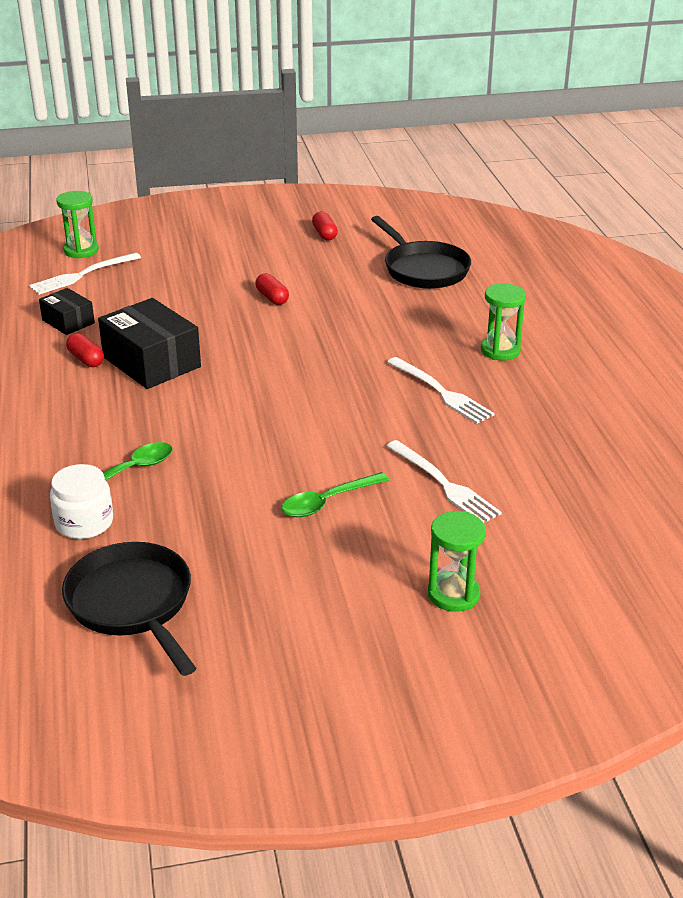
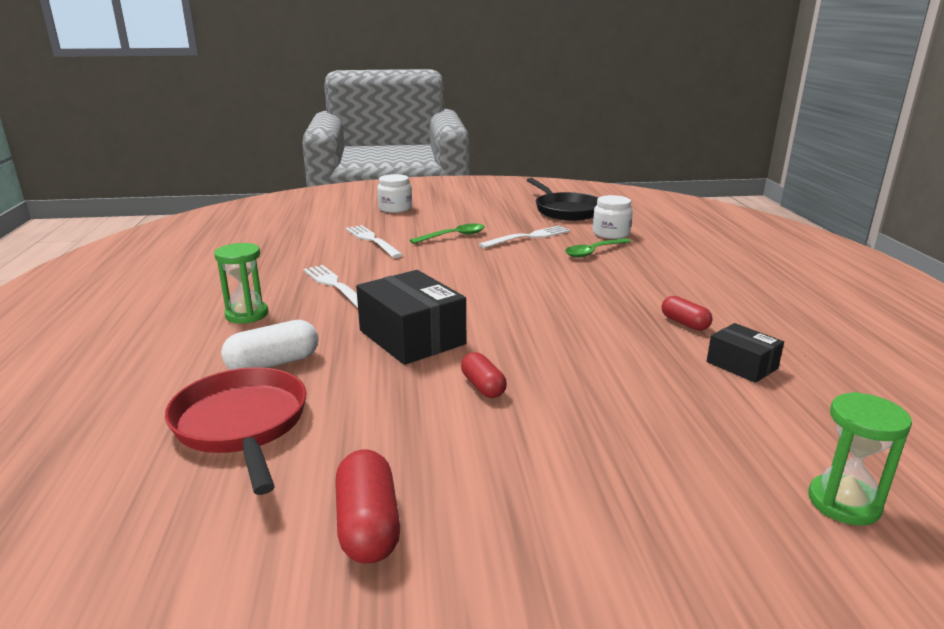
camera: 175 degrees left, 10 degrees down
(81, 275) = (790, 441): white fork -> white fork (529, 237)
(151, 362) = (612, 318): black box -> black box (412, 337)
(324, 234) = (368, 525): red capsule -> red capsule, size x1.51
(423, 269) = (242, 425): black pan -> red pan
(436, 307) = (273, 363): none -> white capsule
(453, 594) = (395, 208): green hourglass -> white jar

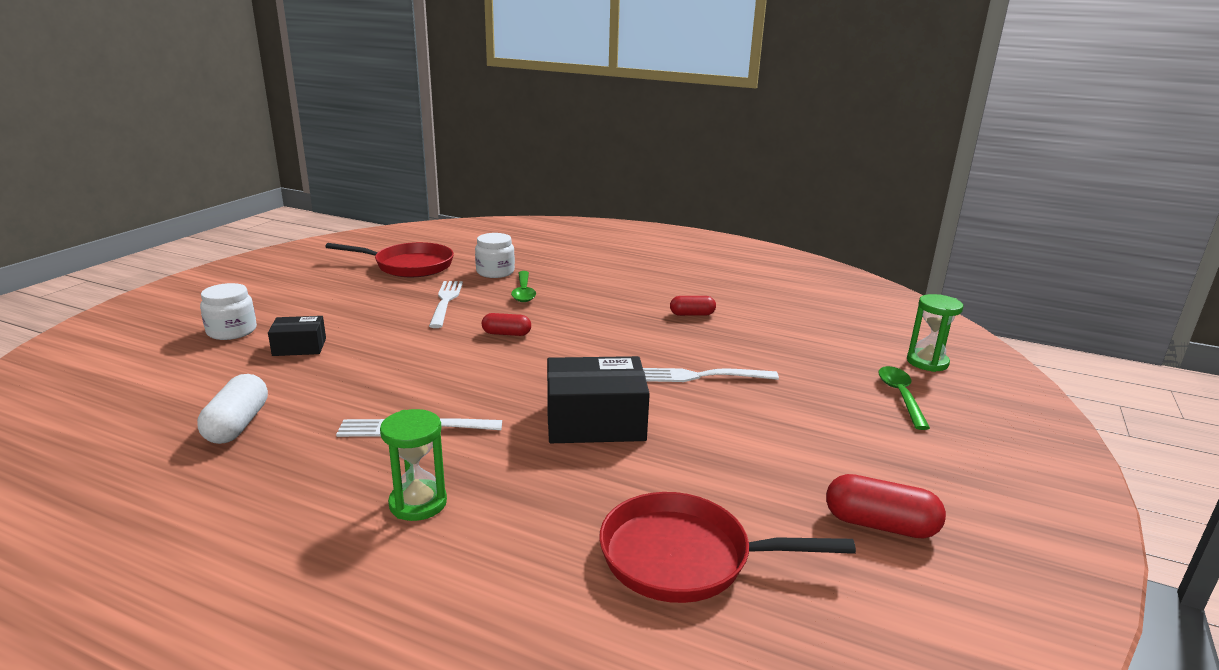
camera: 60 degrees left, 0 degrees up
(273, 363) = (570, 511): white capsule -> white capsule (237, 425)
(371, 240) = (312, 372): white fork -> white fork (700, 376)
(453, 236) = (381, 330): green spoon -> green spoon (900, 396)
(483, 386) = (716, 418): red capsule -> red capsule (506, 334)
(566, 210) = (409, 266): black pan -> red pan
(742, 365) = (767, 323): black box -> black box (299, 347)

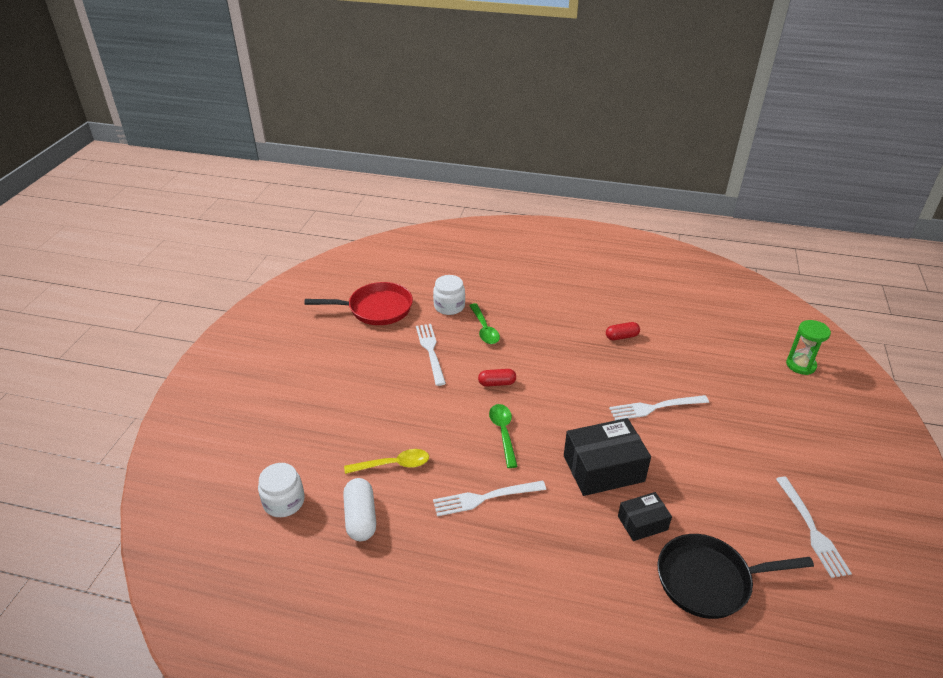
camera: 10 degrees left, 15 degrees up
(232, 331) = (286, 416): white jar -> white jar (284, 501)
(299, 347) = (351, 425): black box -> black box (642, 523)
(321, 384) = (393, 465): none -> yellow spoon
(418, 503) = (526, 567): green hourglass -> none
(684, 557) = (709, 580): red pan -> black pan
(880, 525) = (812, 530): red capsule -> white fork
(900, 396) = (793, 405): green spoon -> green spoon (503, 433)

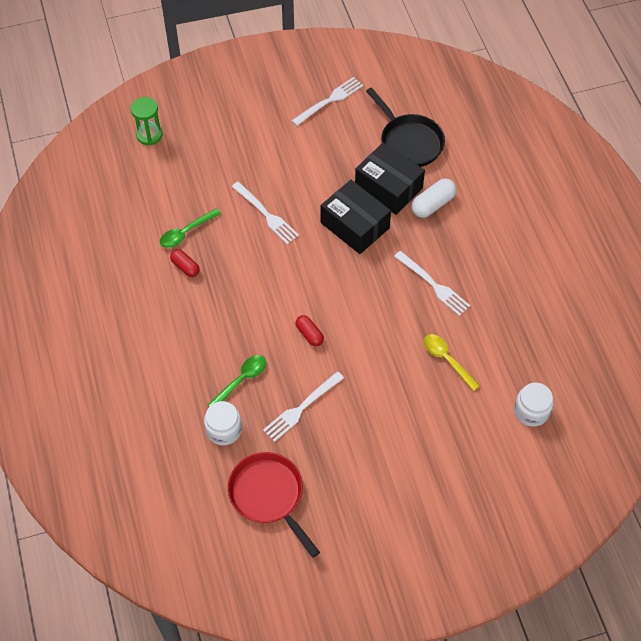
camera: 120 degrees left, 20 degrees up
(361, 518) = (506, 352): white capsule -> white capsule (433, 204)
(503, 433) = (363, 303): green spoon -> green spoon (186, 232)
(642, 523) = (388, 187): black box -> black box, size x1.79

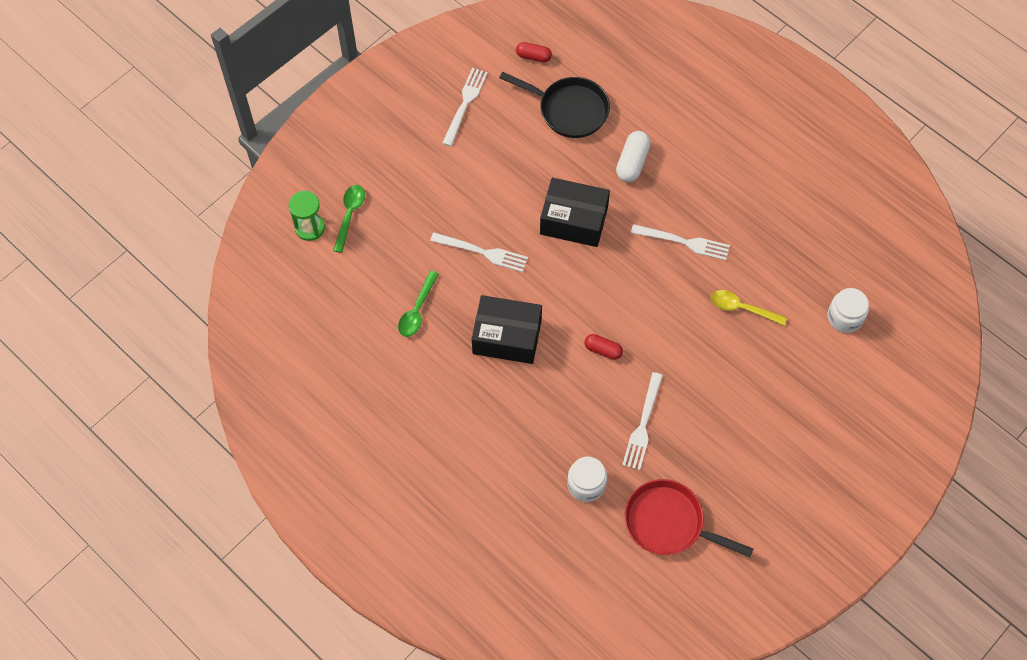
camera: 30 degrees left, 5 degrees up
(185, 267) = (440, 345): red capsule -> red capsule (533, 56)
(241, 380) = (570, 428): green spoon -> green spoon (349, 215)
(388, 187) = (580, 166): black box -> black box (507, 337)

